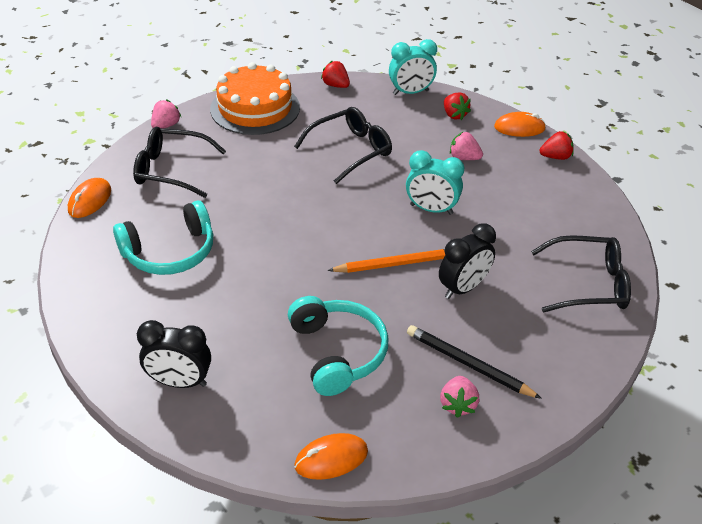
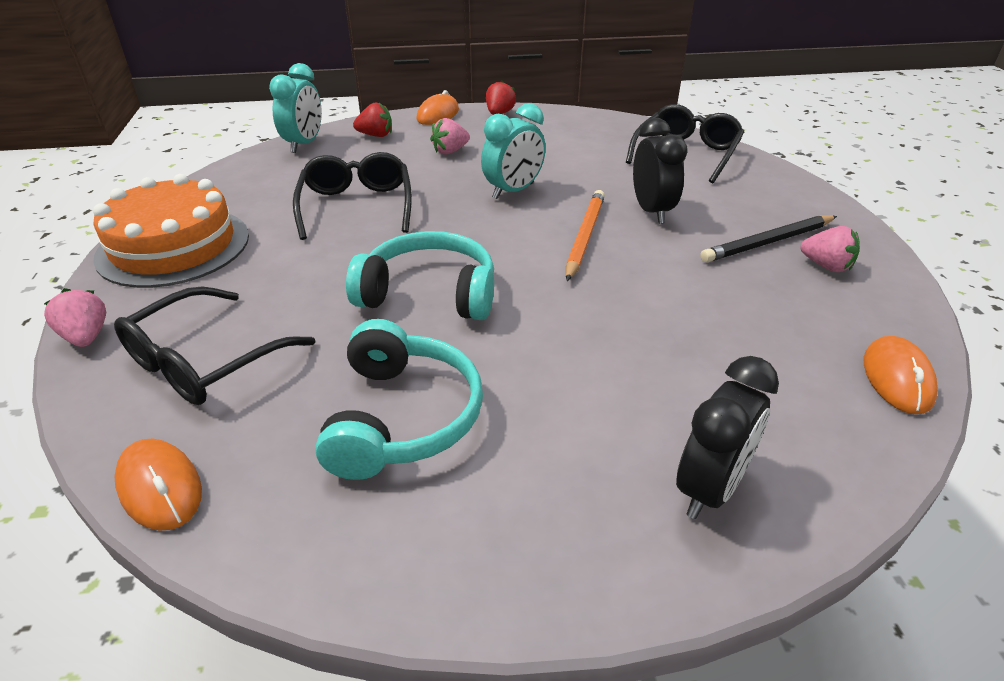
camera: 60 degrees left, 5 degrees down
(335, 85) = (220, 180): red strawberry -> none
(337, 352) = (712, 320): turquoise headphones -> turquoise headphones (429, 293)

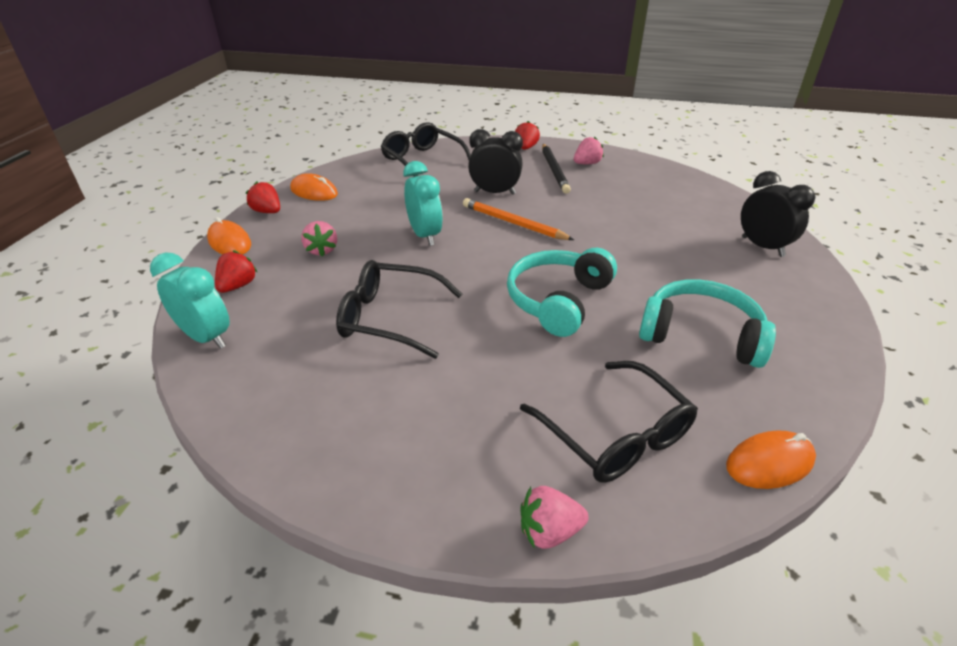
camera: 70 degrees left, 0 degrees up
(173, 246) = (388, 458): orange cake -> none
(813, 210) = (526, 148): none -> red strawberry
(897, 378) = (687, 179): orange mouse -> orange mouse (314, 192)

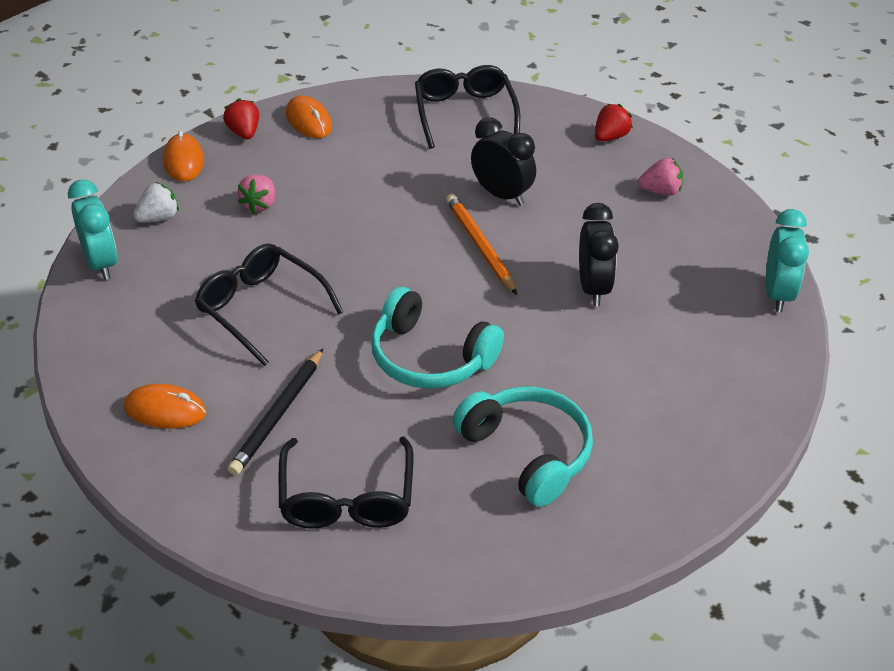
camera: 30 degrees right, 5 degrees up
(238, 286) = (158, 218): red strawberry -> white strawberry
(425, 235) = (373, 226): turquoise clock -> turquoise clock (777, 294)
(549, 531) = (226, 537): pink strawberry -> none
(554, 170) = (608, 186): black pencil -> black pencil (278, 415)
(558, 300) = (430, 357): turquoise headphones -> turquoise headphones turned 120 degrees counterclockwise
(762, 247) = (729, 391): black clock -> black clock (593, 288)
(769, 463) = (445, 580): orange mouse -> orange mouse (165, 410)

